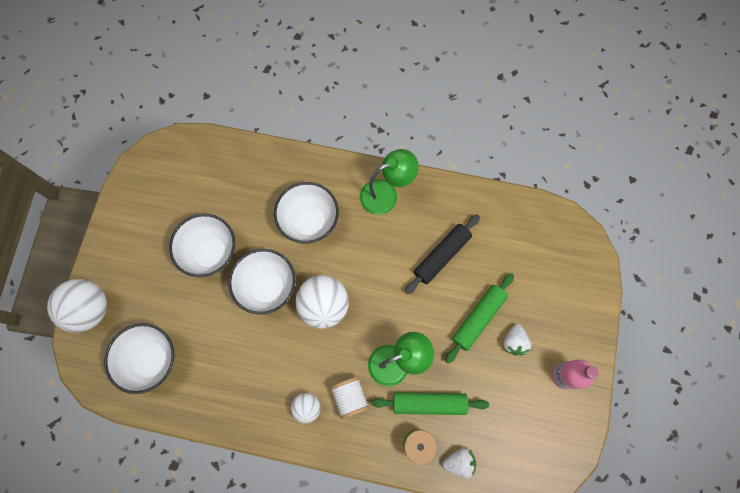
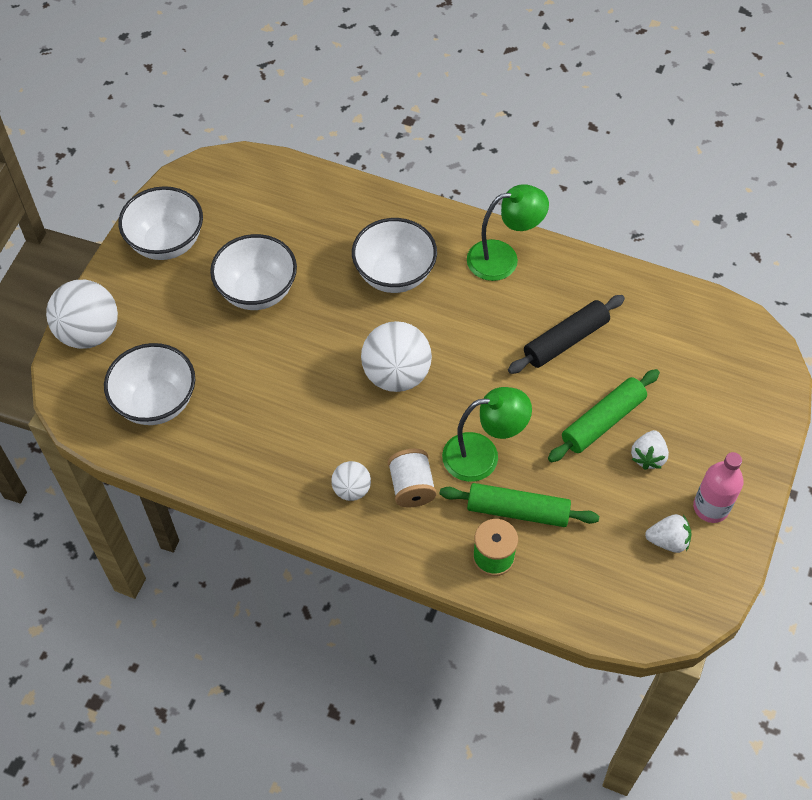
camera: 10 degrees right, 15 degrees down
(267, 287) = (325, 342): white bowl -> white bowl (166, 243)
(459, 462) = (547, 587): white strawberry -> white strawberry (668, 541)

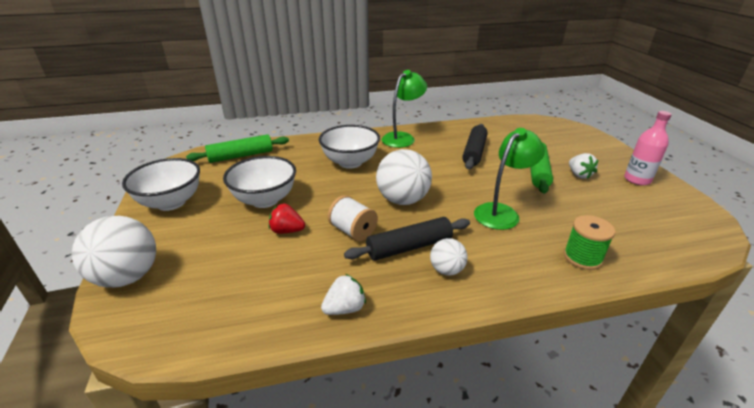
camera: 35 degrees left, 25 degrees down
(156, 402) = (229, 294): white bowl -> none
(249, 352) = (287, 231): none -> red strawberry
(343, 443) = (409, 247): none -> black rolling pin
(411, 487) = (483, 248): white spool -> white spool (353, 231)
(517, 511) = (558, 227): green rolling pin -> green rolling pin (241, 156)
(668, 541) = (645, 201): white strawberry -> white strawberry (345, 308)

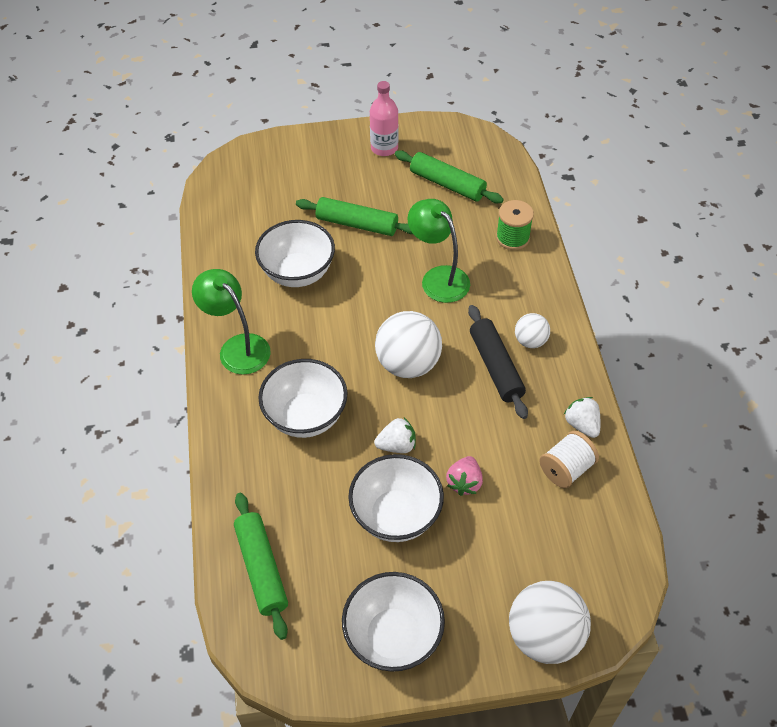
camera: 85 degrees left, 20 degrees up
(287, 231) = (464, 483): red strawberry -> pink strawberry
(353, 231) = (467, 416): white spool -> white spool (566, 469)
(474, 152) = (298, 273): black rolling pin -> white bowl
(579, 175) = (368, 190): white strawberry -> white strawberry (397, 445)
(623, 214) = (447, 184): none -> green rolling pin

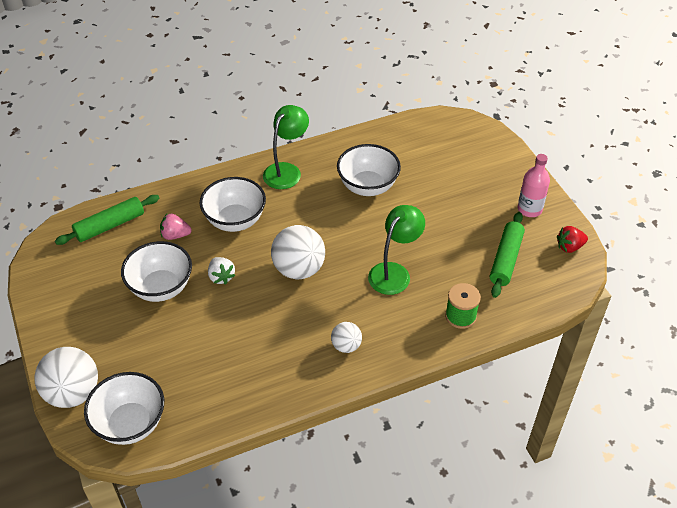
camera: 75 degrees right, 5 degrees down
(357, 224) = (433, 210): green rolling pin -> none
(393, 636) = (66, 304): white bowl -> white bowl (130, 424)
(445, 133) = (569, 247): none -> red strawberry
(464, 483) = (196, 323): pink strawberry -> pink strawberry (175, 235)
(496, 367) = (312, 326): black rolling pin -> none
(566, 469) = (221, 388): white spool -> none
(582, 424) = (267, 394): white strawberry -> none

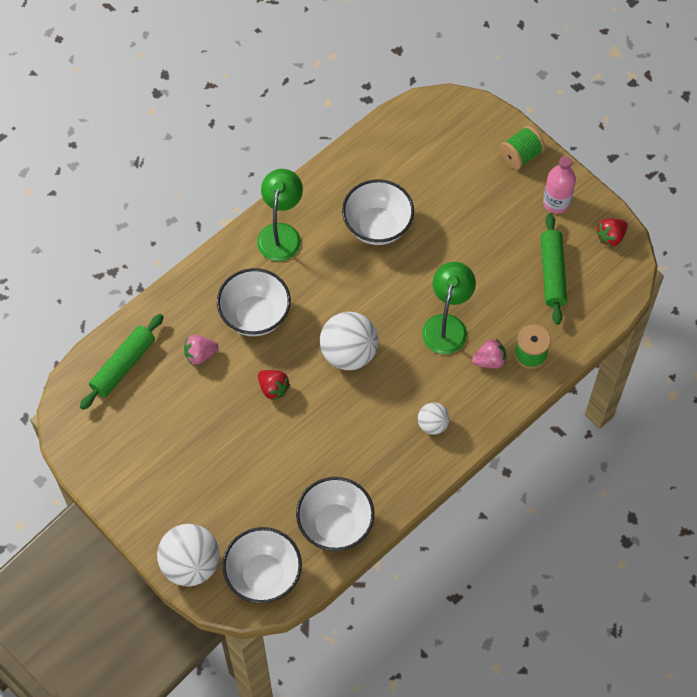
camera: 20 degrees left, 15 degrees up
(161, 288) = (217, 421): white bowl -> white bowl (335, 525)
(221, 277) = (273, 388): white strawberry -> red strawberry
(420, 310) = (489, 361): none -> pink strawberry
(511, 169) = (520, 155): none -> green spool

